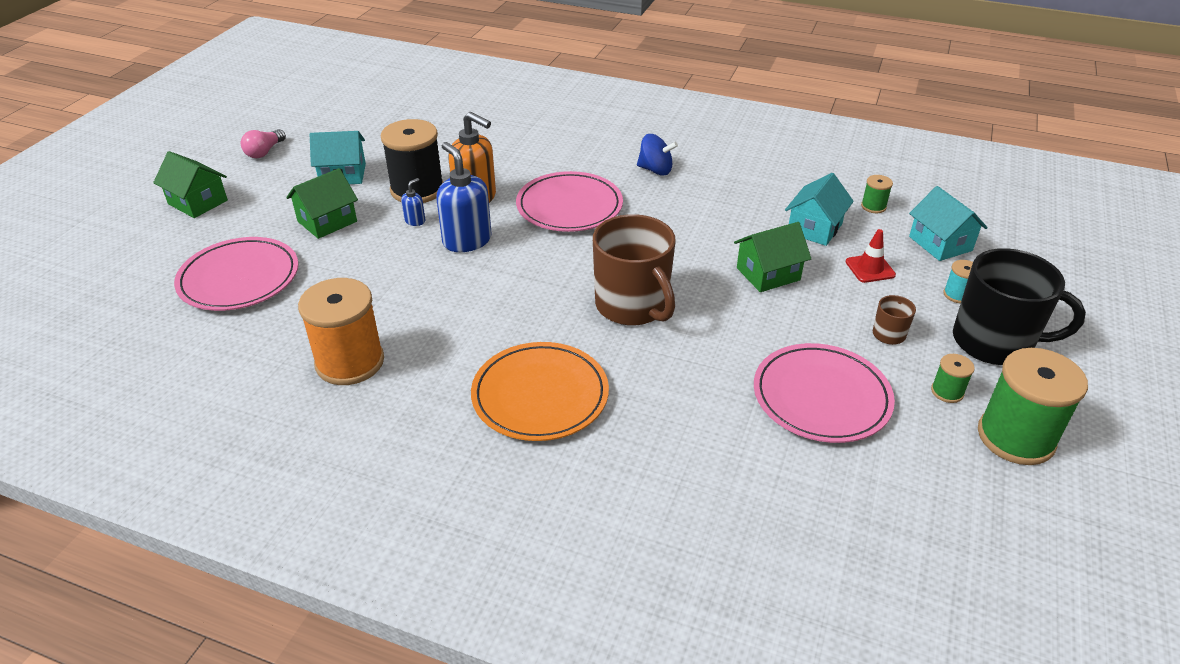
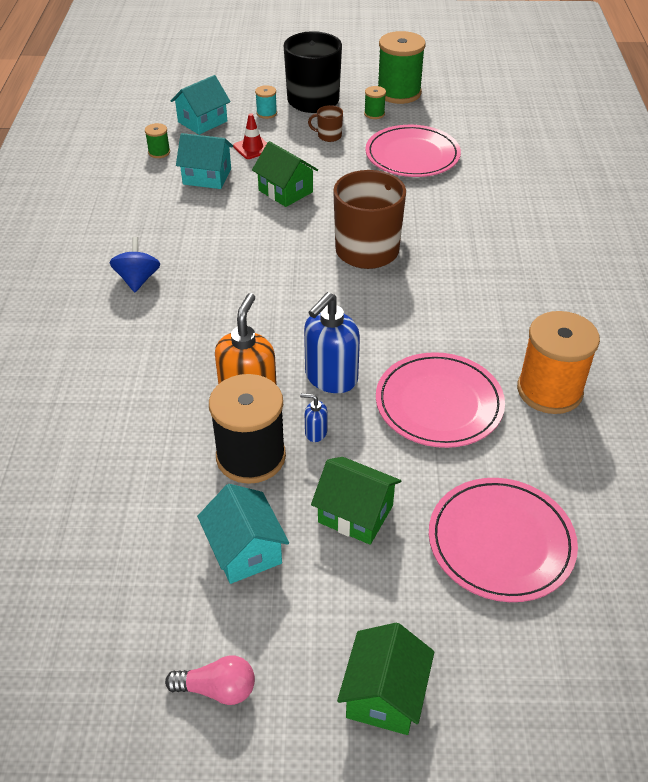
camera: 110 degrees left, 5 degrees up
(540, 395) = (502, 271): orange plate -> none
(569, 206) = (233, 322): pink plate -> pink plate (439, 404)

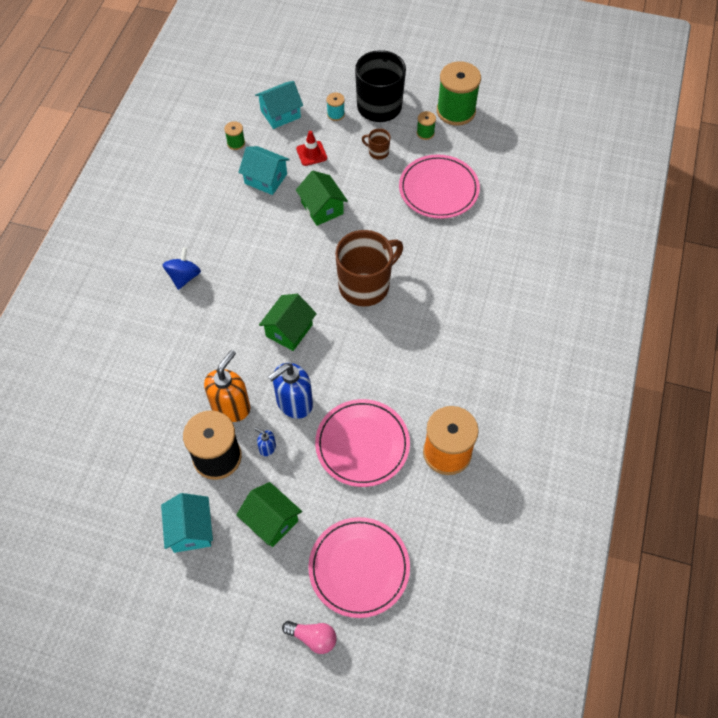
camera: 15 degrees right, 15 degrees up
(217, 689) = (145, 623): pink light bulb -> pink light bulb (313, 638)
(384, 695) = (243, 655): green house -> green house (289, 330)

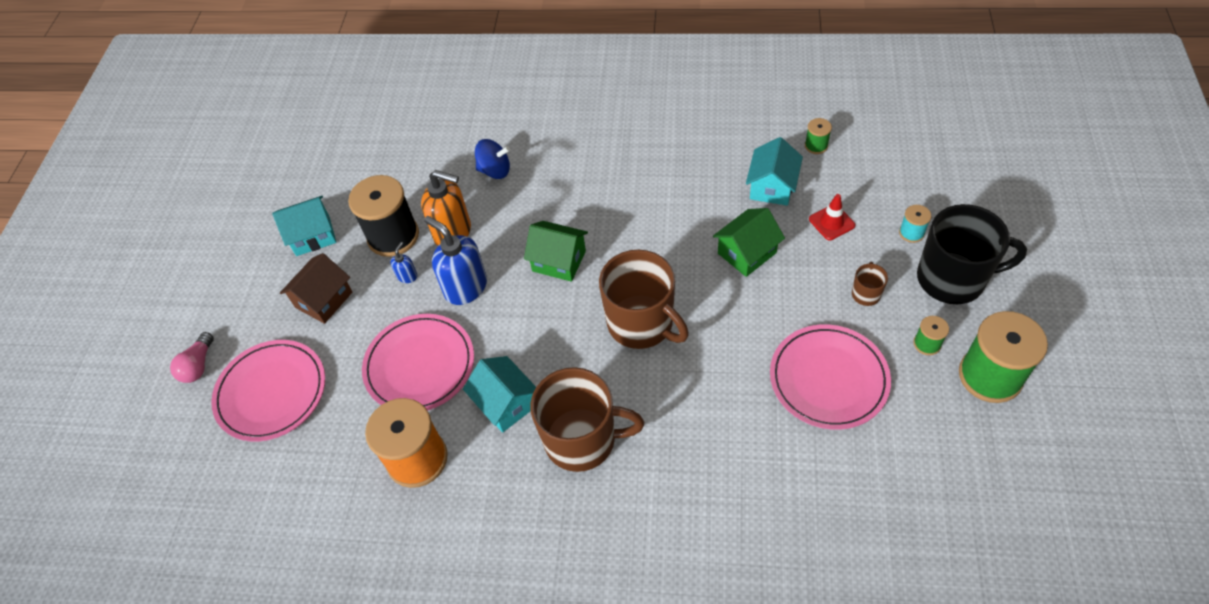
camera: 85 degrees right, 5 degrees down
(184, 277) = (608, 151): blue spinning top -> blue spinning top (495, 170)
(271, 521) = (324, 300): green house -> brown house
(280, 114) = (884, 176): turquoise house -> turquoise house (505, 403)
(453, 339) = (582, 439): none -> brown mug

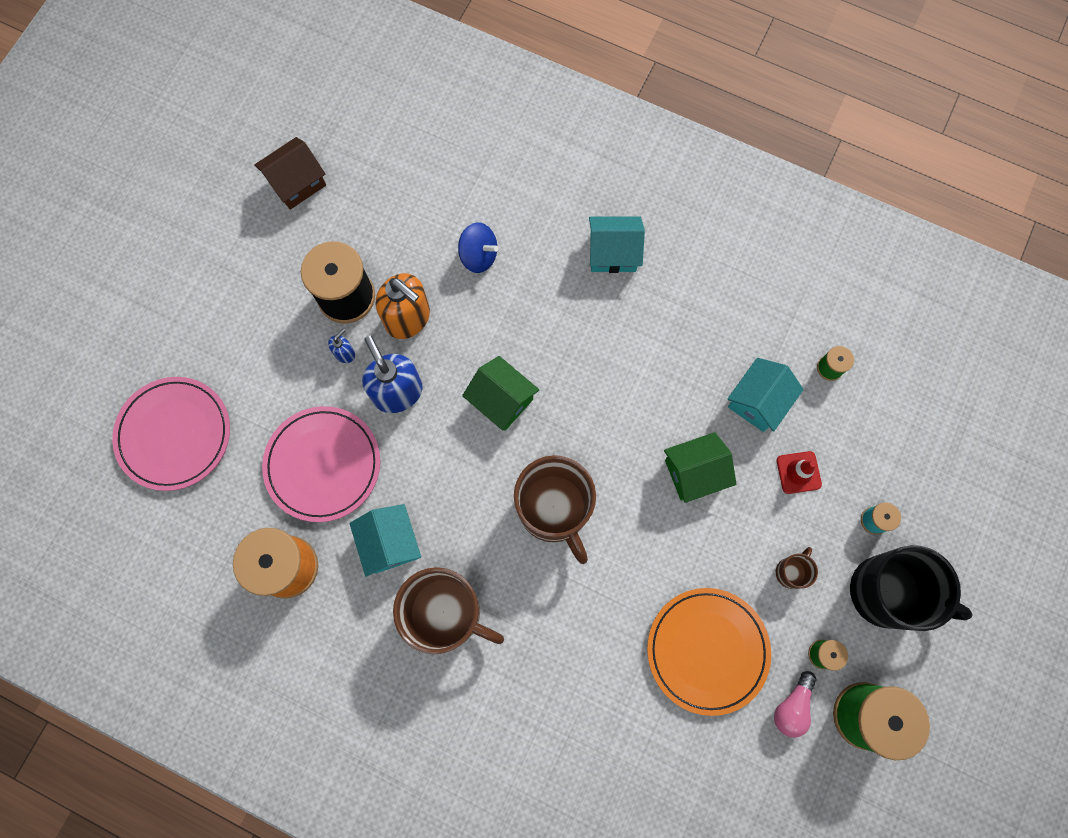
camera: 15 degrees right, 20 degrees up
(198, 365) = (113, 373): pink light bulb -> pink light bulb (792, 706)
(313, 236) = (266, 261): turquoise house -> turquoise house (613, 253)
(324, 300) = (254, 347): brown house -> brown house (297, 183)
(828, 379) = (707, 650): pink plate -> orange plate

